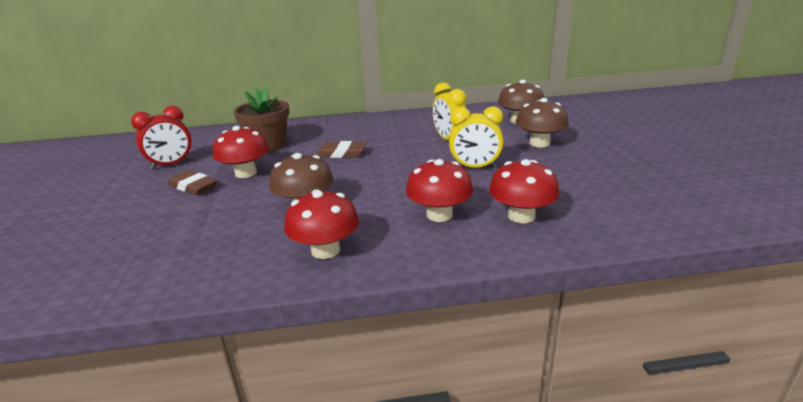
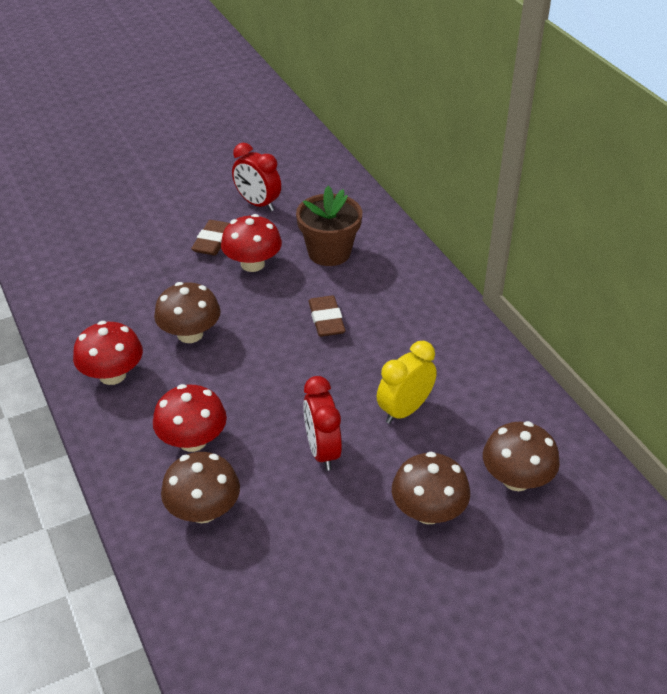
camera: 70 degrees right, 15 degrees up
(475, 167) = (322, 451): yellow clock -> red clock
(521, 216) = (203, 510): red mushroom -> brown mushroom

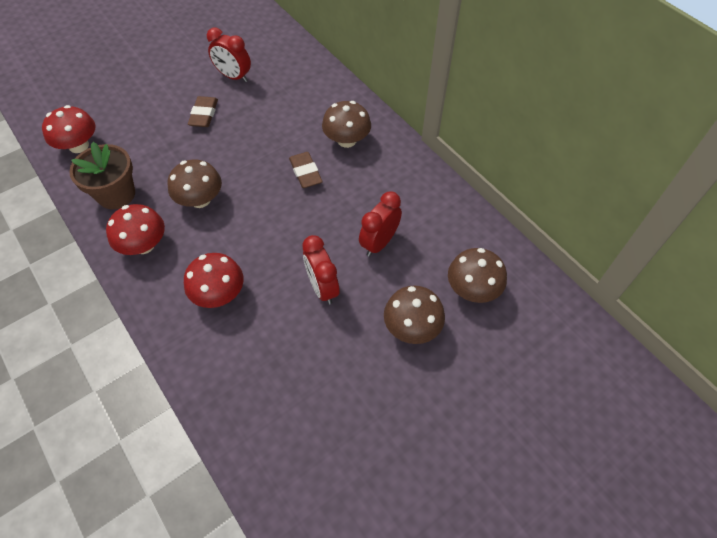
camera: 10 degrees left, 15 degrees up
(203, 510) = (238, 354): brown mushroom -> brown mushroom (347, 140)
(252, 264) = (239, 131): red mushroom -> red mushroom (79, 146)
(329, 252) = (297, 113): brown flower pot -> brown flower pot (116, 194)
(404, 410) = (379, 243): yellow clock -> red clock

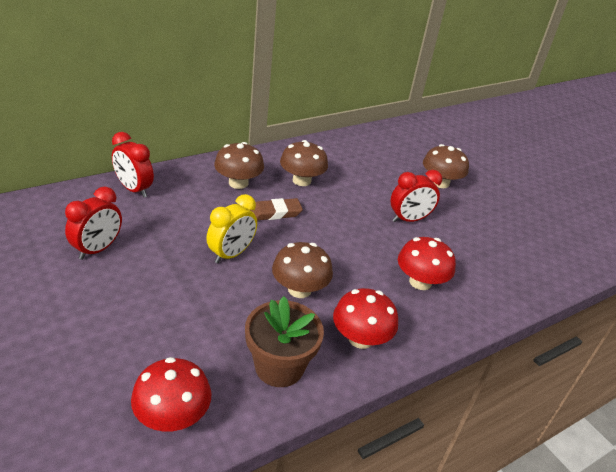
camera: 90 degrees left, 20 degrees down
(204, 114) = (158, 279): brown eraser -> none
(239, 150) = (231, 254): none -> yellow clock
(379, 243) = (363, 184): red clock -> red clock (134, 189)
(472, 289) = (405, 152): brown mushroom -> brown mushroom (301, 180)

